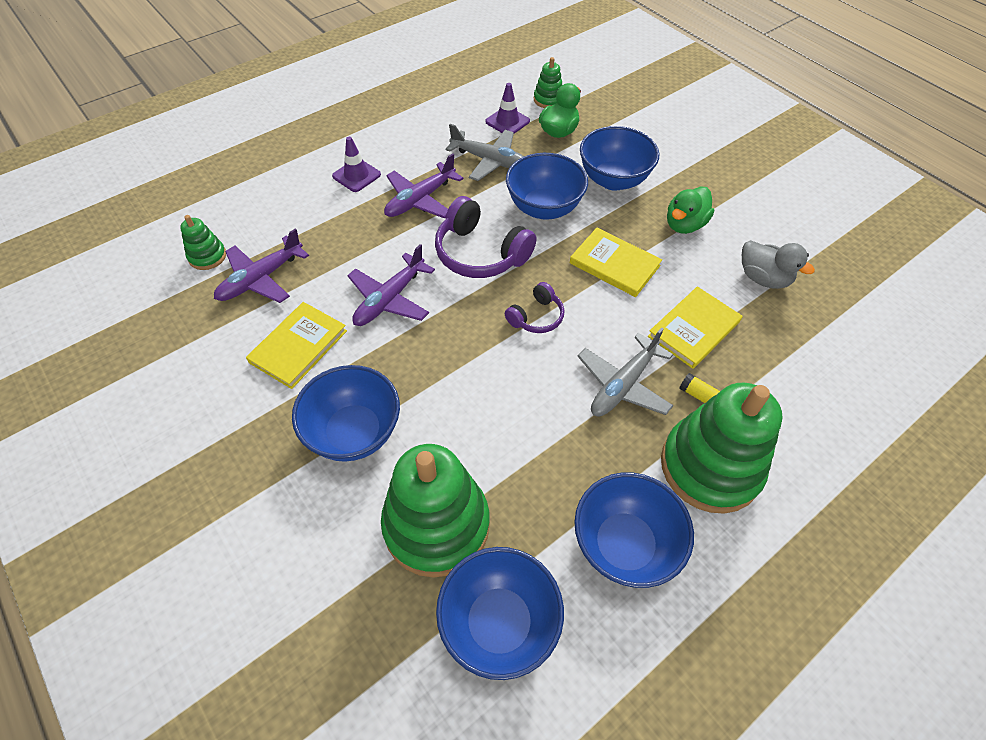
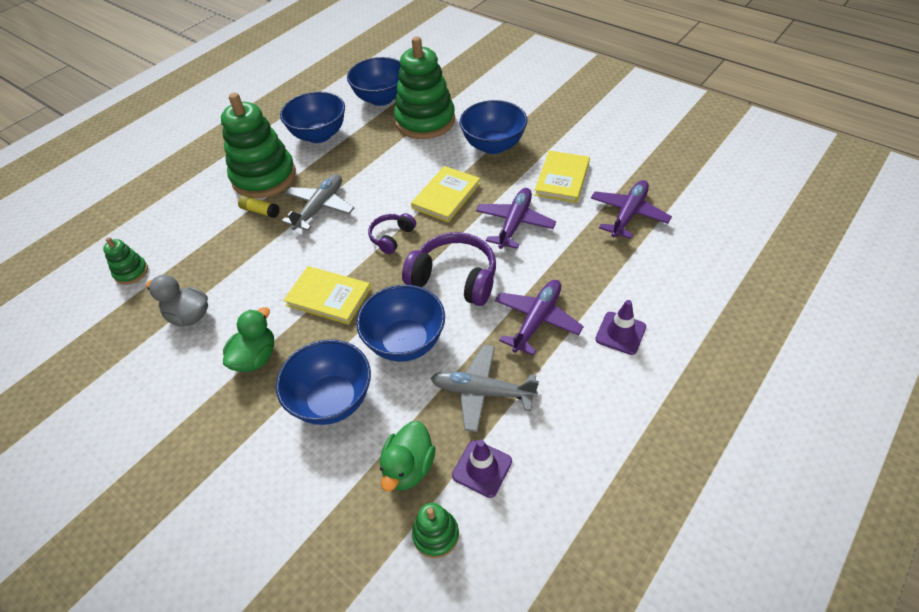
camera: 170 degrees right, 5 degrees down
(207, 256) = (688, 220): green stacking toy -> green stacking toy (131, 272)
(693, 329) = (262, 257): yellow book -> yellow book (446, 196)

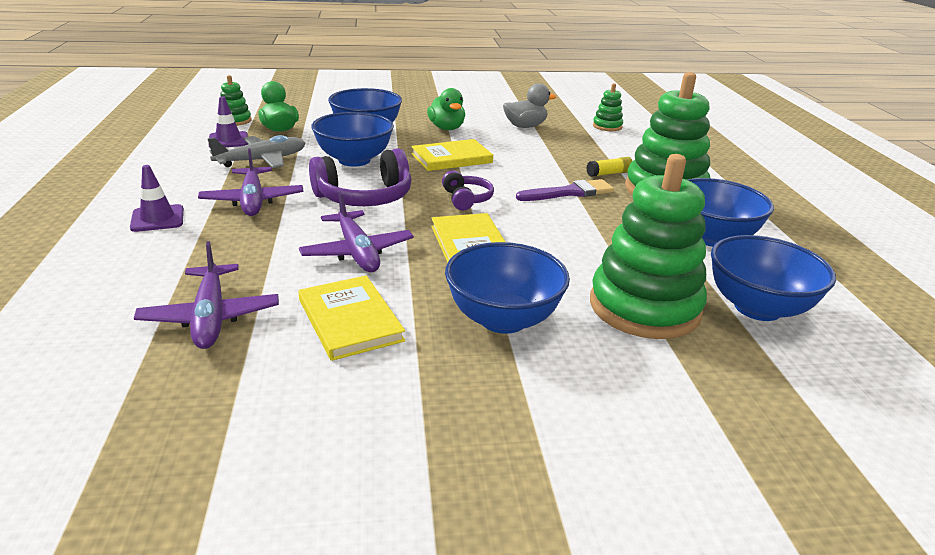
camera: 130 degrees right, 20 degrees down
(320, 207) = (569, 192): grey plane -> purple brush

